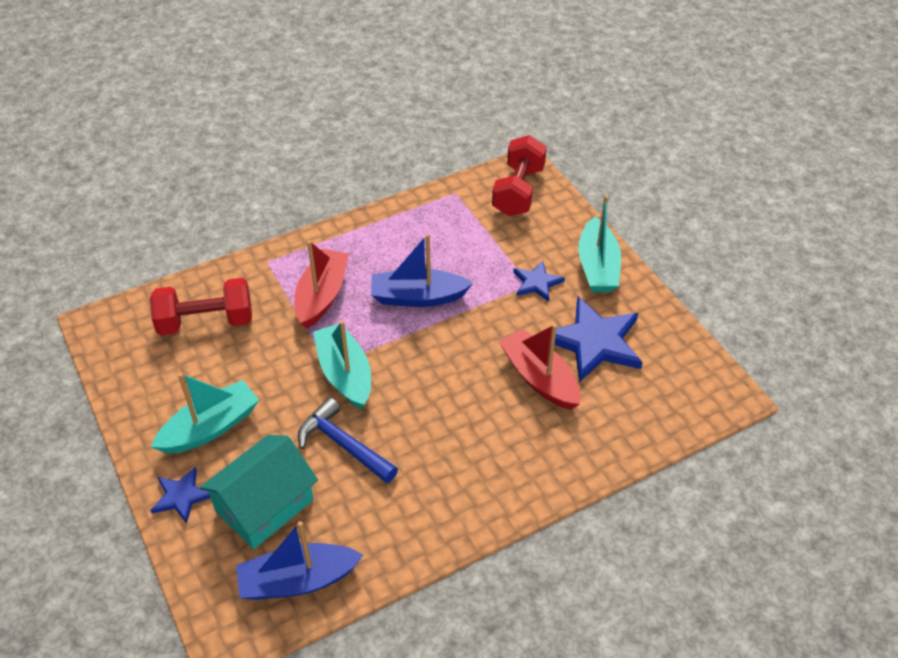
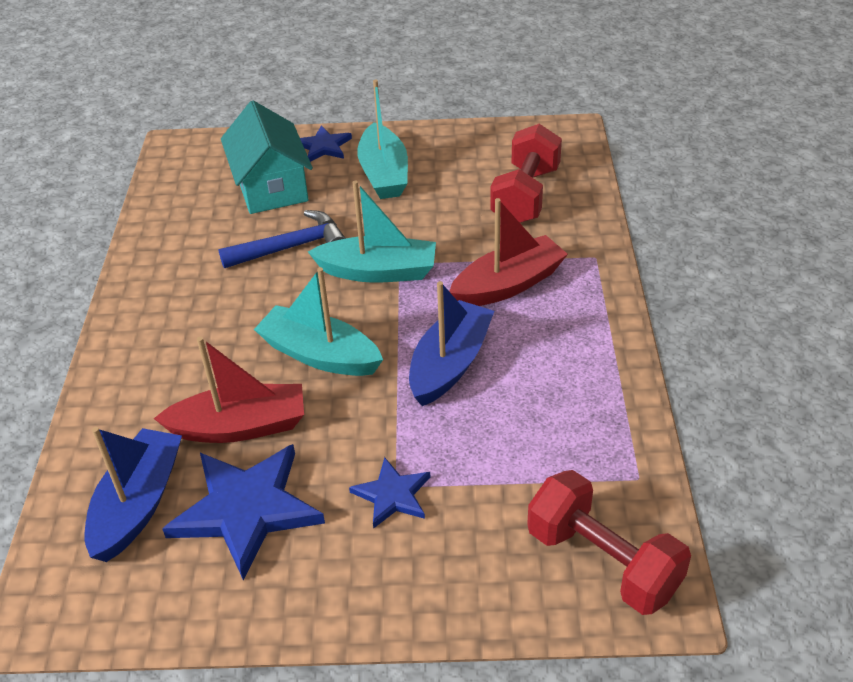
camera: 120 degrees right, 5 degrees down
(298, 580) = (184, 188): blue boat -> blue boat (138, 504)
(322, 296) = (508, 285): red boat -> red boat turned 75 degrees counterclockwise
(597, 266) = (373, 586): turquoise boat -> turquoise boat (320, 355)

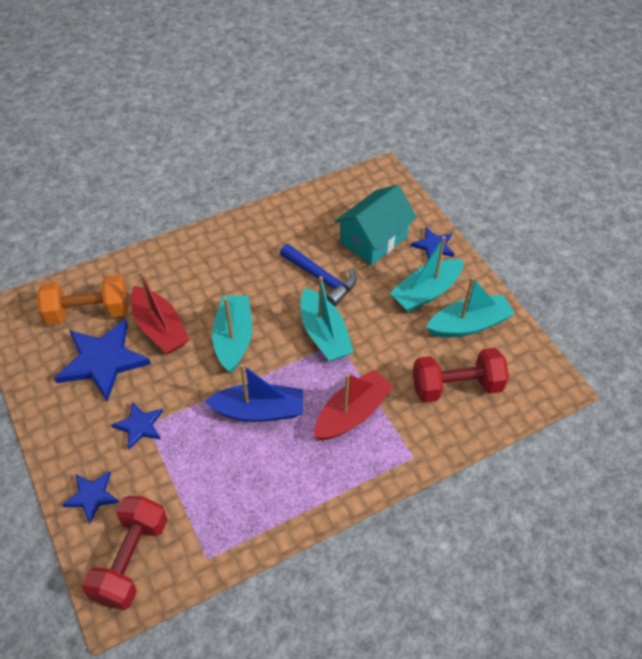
camera: 60 degrees right, 10 degrees up
(138, 504) = (88, 312): blue boat -> orange dumbbell
(452, 160) = (468, 324): none -> turquoise boat
(477, 583) = (92, 496): none -> blue star
(508, 285) = (352, 413): red boat -> red boat turned 75 degrees counterclockwise

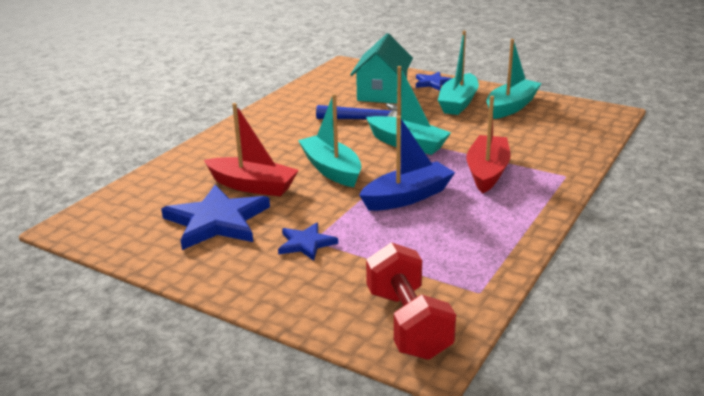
camera: 30 degrees left, 25 degrees down
(88, 312) = (164, 200): orange dumbbell -> none
(92, 496) = (313, 302): blue star -> none
(456, 386) = (545, 134): red dumbbell -> none

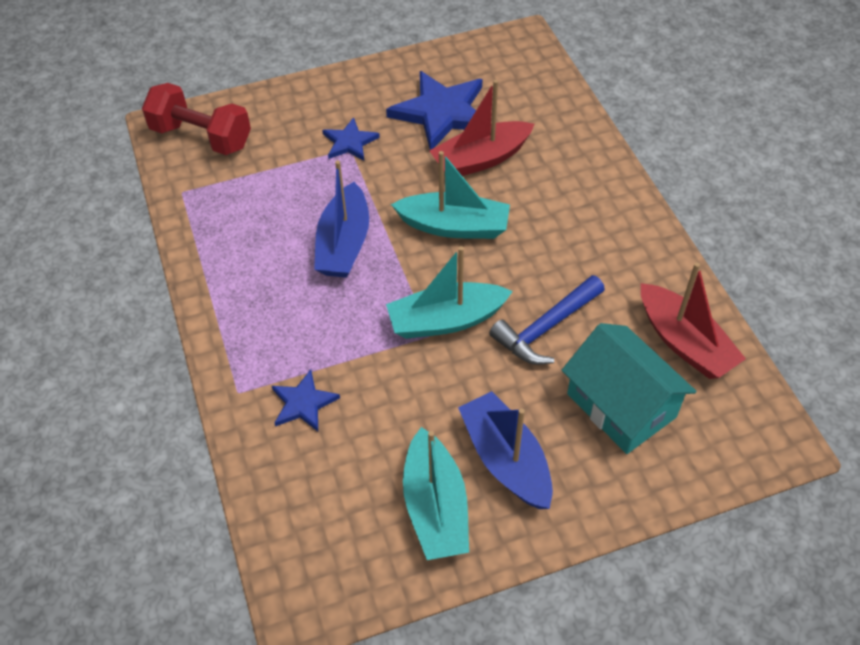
camera: 130 degrees right, 25 degrees up
(433, 83) = (603, 490): blue star -> blue star (303, 403)
(458, 103) = (506, 459): turquoise boat -> blue boat
(487, 172) = (317, 335): red boat -> red boat (684, 342)

